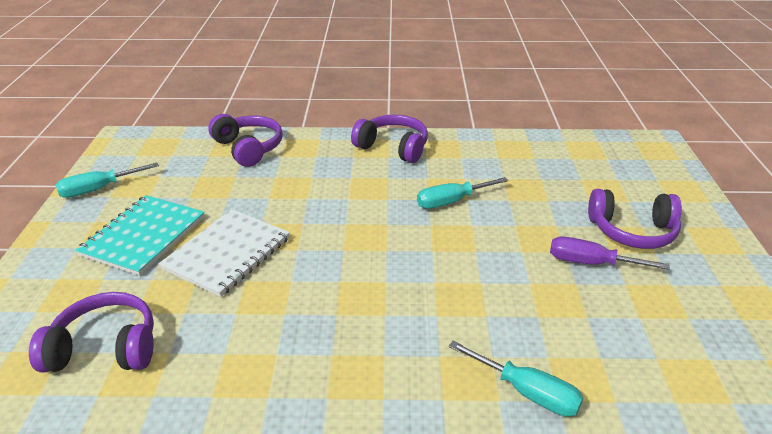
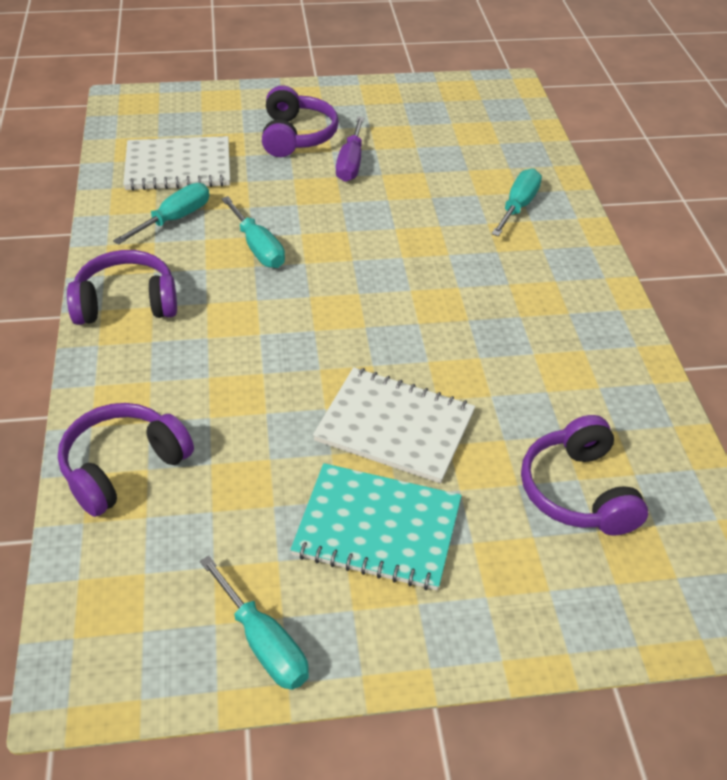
camera: 100 degrees left, 10 degrees up
(393, 147) = (126, 303): purple headphones -> purple headphones turned 60 degrees clockwise
(489, 165) = (174, 219): none -> turquoise screwdriver
(562, 167) = (178, 166): none -> white notebook

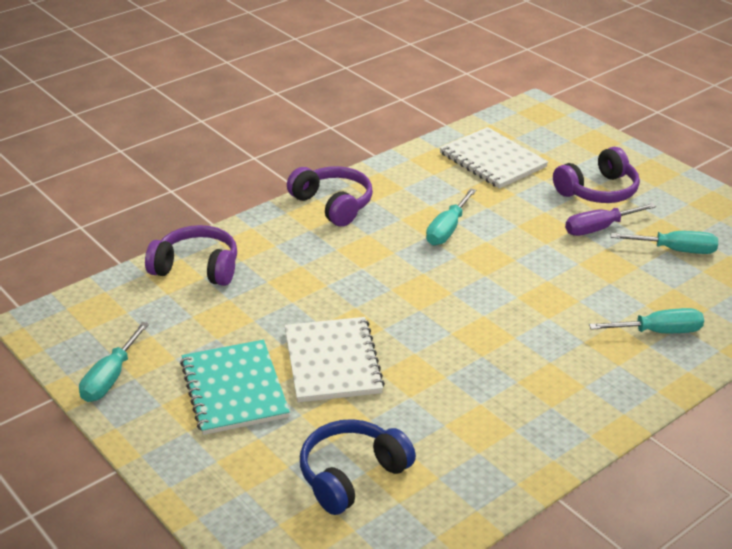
camera: 60 degrees right, 10 degrees down
(174, 219) = (435, 184): turquoise screwdriver -> turquoise screwdriver (676, 250)
(577, 491) = (351, 475): purple headphones -> blue headphones

